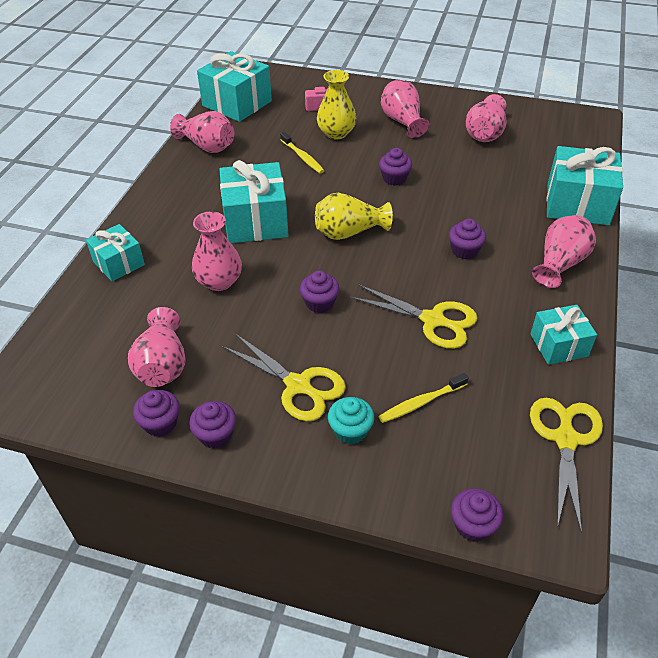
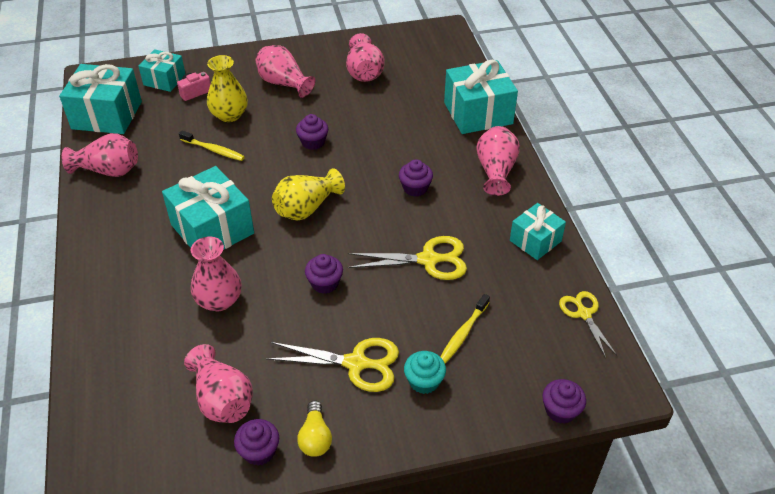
camera: 30 degrees left, 0 degrees up
(118, 263) = (105, 323): turquoise gift -> turquoise gift (164, 80)
(215, 435) = (315, 437): purple cupcake -> yellow light bulb
(565, 439) = (583, 313): yellow scissors -> yellow scissors, size x0.66

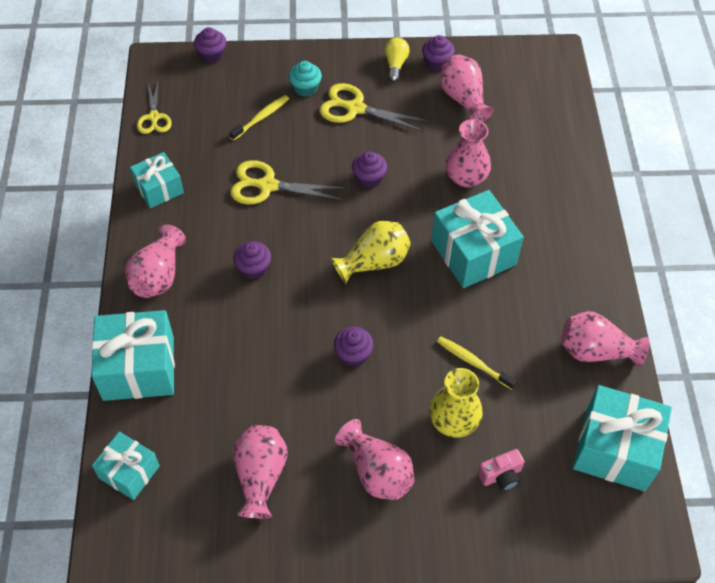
camera: 170 degrees left, 10 degrees up
(164, 80) = (545, 511): turquoise gift -> turquoise gift (129, 472)

